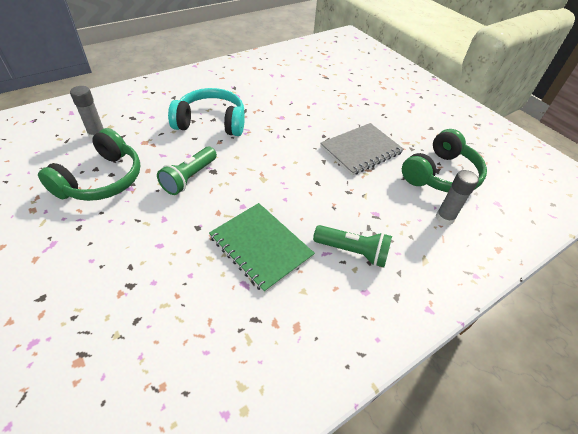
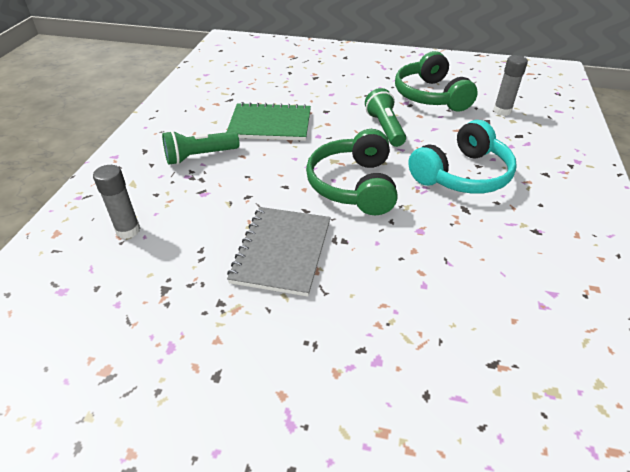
camera: 140 degrees right, 5 degrees down
(440, 174) = (156, 285): green headphones -> green headphones (354, 185)

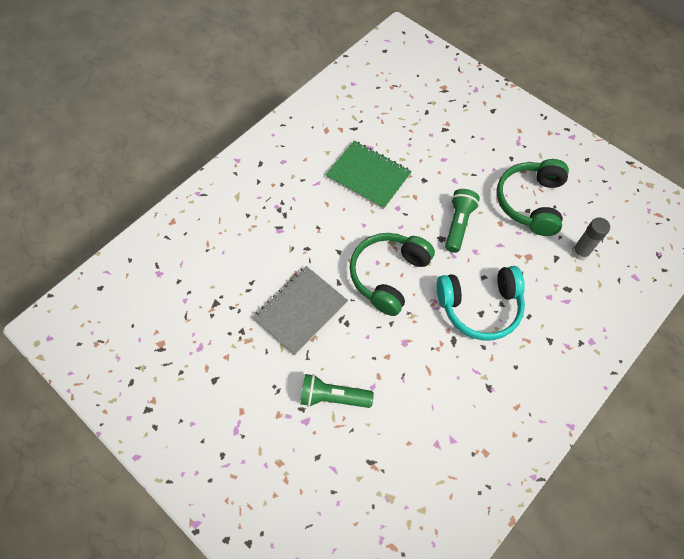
camera: 30 degrees right, 20 degrees up
(128, 230) = (215, 241): grey glue stick -> none
(200, 156) = (296, 189): green flashlight -> green flashlight (333, 397)

